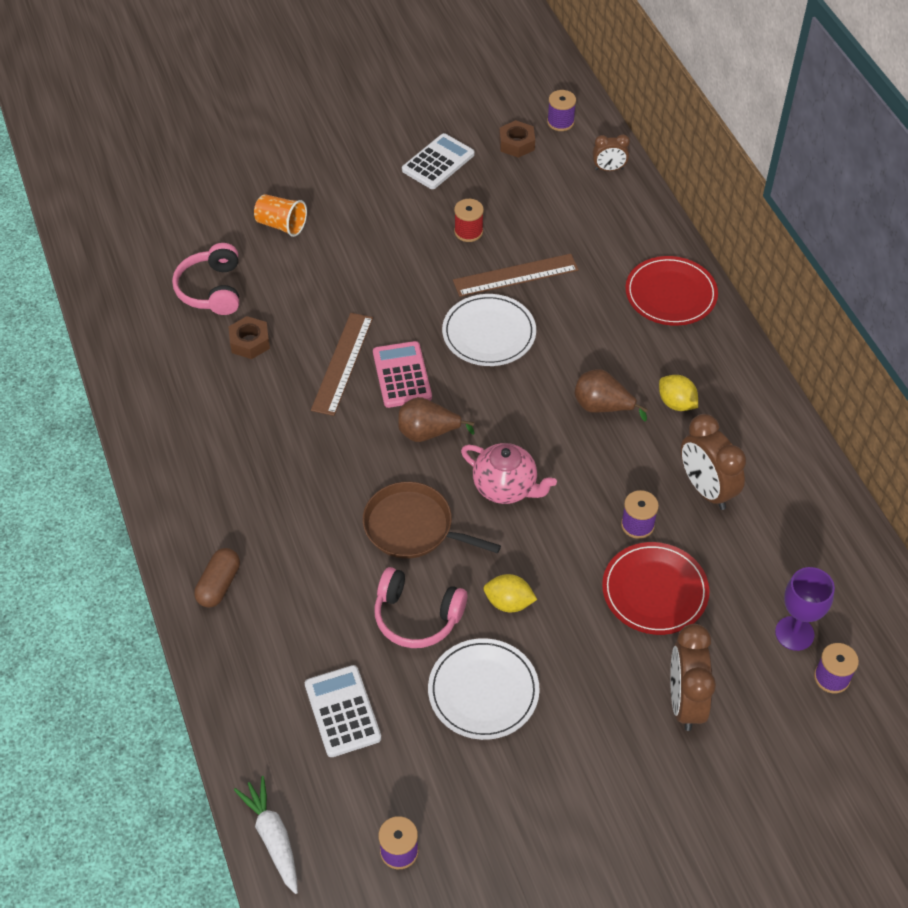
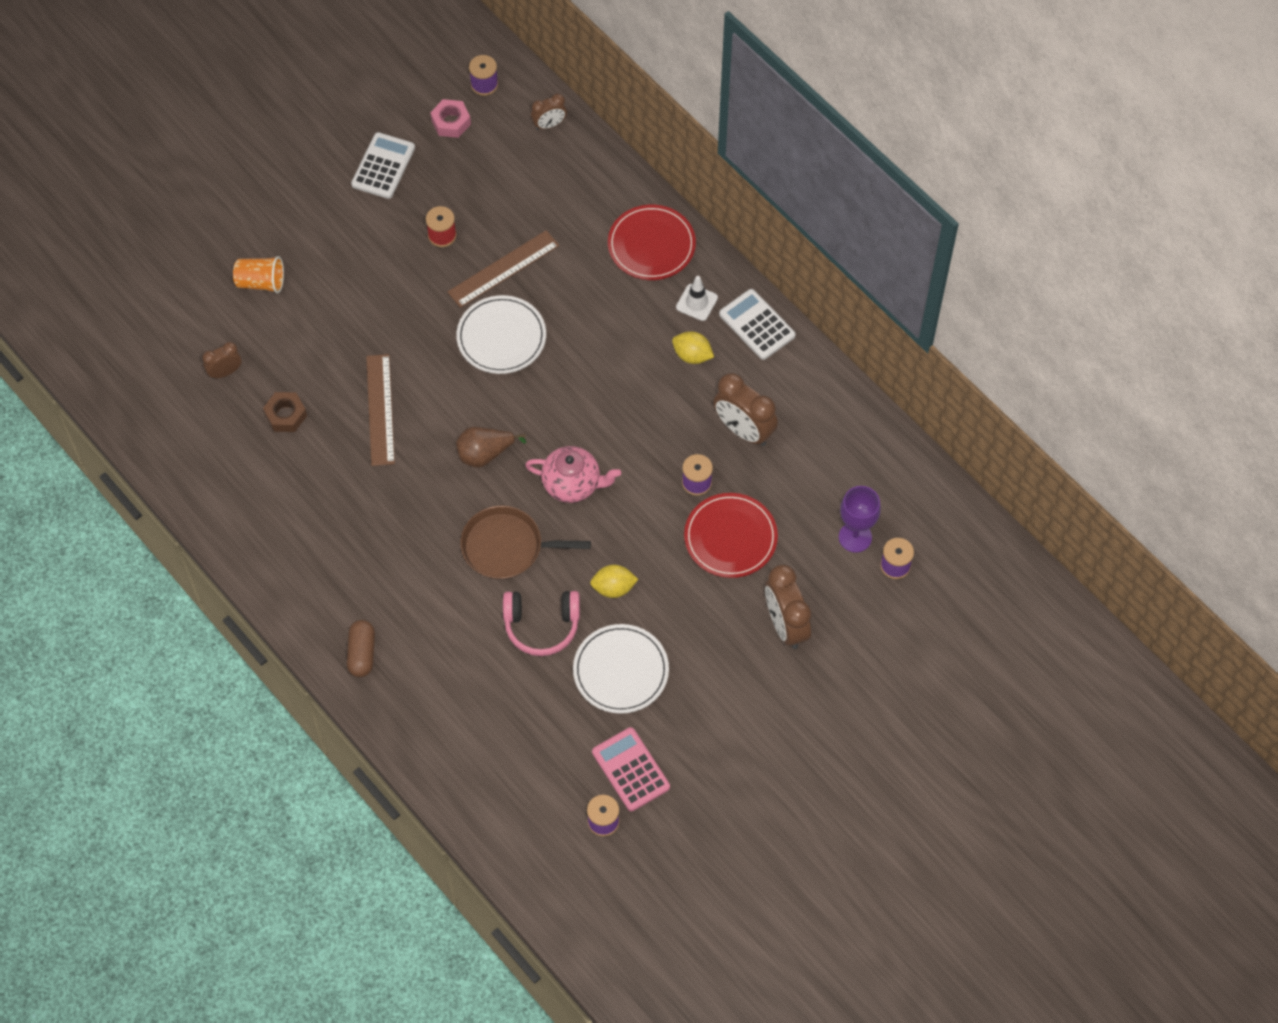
camera: 20 degrees left, 10 degrees up
(211, 289) = (225, 372): pink headphones -> brown clock
(273, 838) = (500, 845): white carrot -> none
(342, 711) = (513, 726): white calculator -> white calculator (757, 325)
(402, 375) = (439, 404): pink calculator -> pink calculator (631, 769)
(516, 144) = (451, 122): brown nut -> pink nut
(602, 407) = (629, 379): brown pear -> none
(698, 357) = (696, 302): none -> white traffic cone

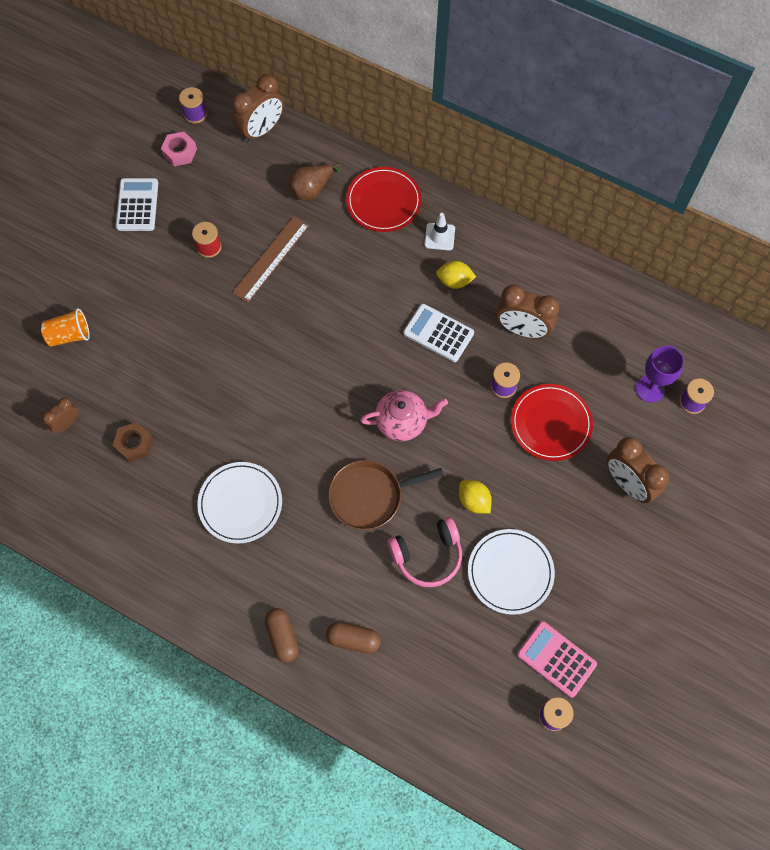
camera: 20 degrees left, 5 degrees up
(380, 409) = (214, 412): brown ruler -> none
(432, 680) = (353, 639): none -> brown capsule
(485, 454) = (318, 421): brown pear -> brown pear (311, 189)
(501, 337) = (292, 316): white plate -> white plate (240, 503)
(549, 125) = (261, 130): brown clock -> brown clock, size x1.78
(613, 588) = (474, 501): yellow lemon -> yellow lemon turned 75 degrees clockwise
(757, 325) = (495, 239): white calculator -> white calculator (438, 333)

